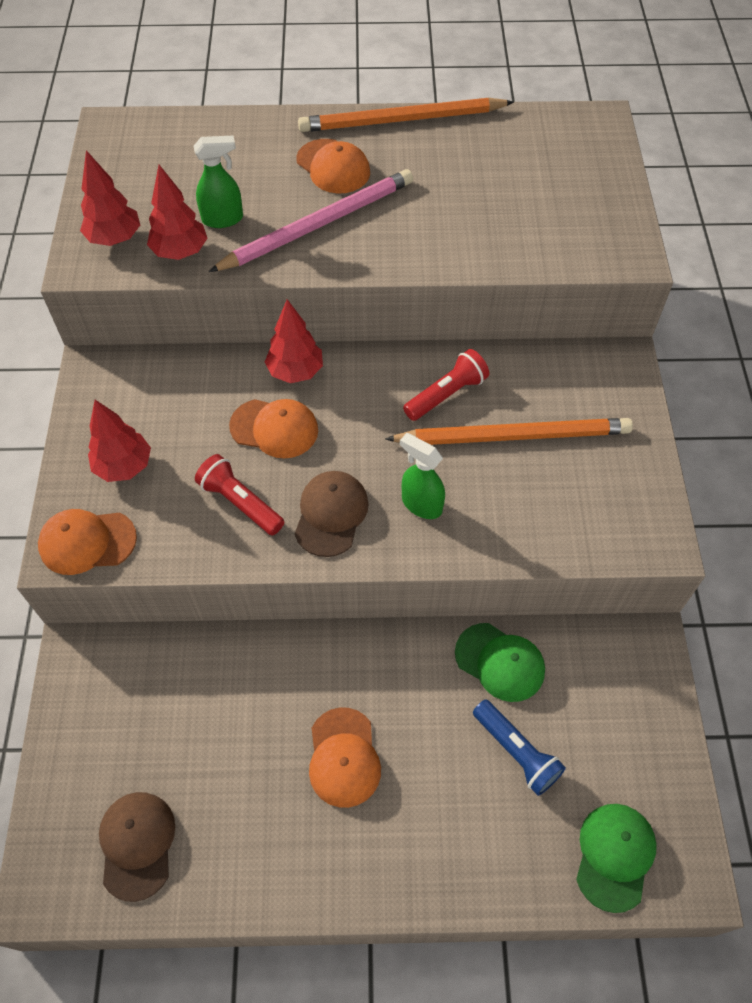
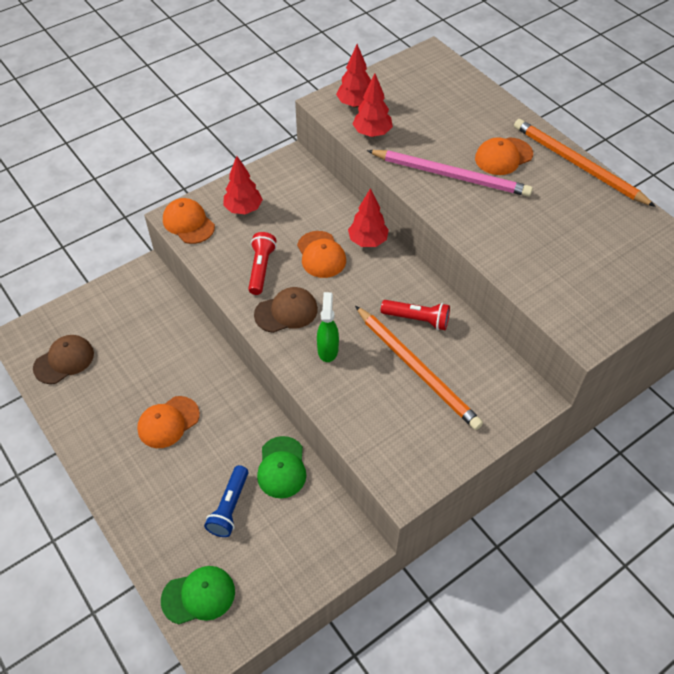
camera: 55 degrees right, 5 degrees down
(223, 219) = (413, 135): green spray bottle -> none
(333, 167) = (503, 156): orange cap -> orange cap turned 45 degrees clockwise

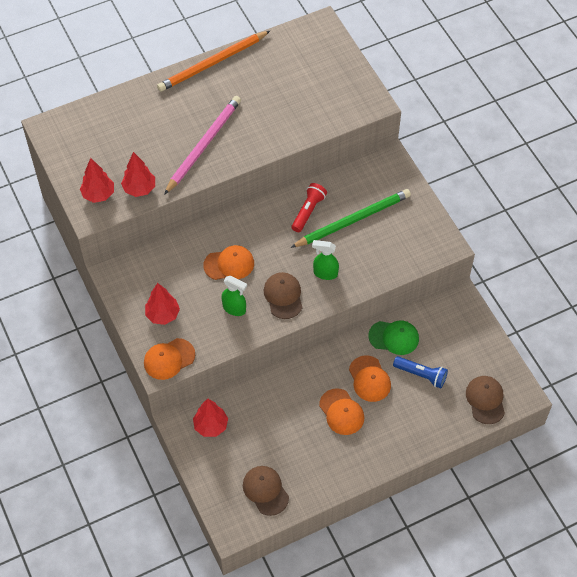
camera: 80 degrees left, 5 degrees up
(198, 596) = (485, 400): green cap -> brown cap
(261, 268) = (234, 309): red flashlight -> green spray bottle
(367, 241) = (222, 229): red tree -> red tree (211, 426)
(417, 369) = (353, 220): orange pencil -> green pencil
(503, 156) = (191, 107): orange cap -> orange cap (369, 379)

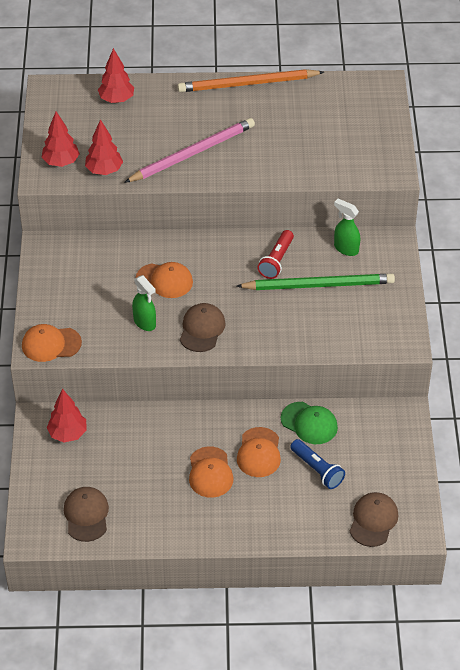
camera: 25 degrees right, 10 degrees down
(163, 315) = (69, 302): red tree -> red tree (116, 100)
(308, 211) = (276, 261): red flashlight -> red flashlight turned 150 degrees clockwise
(325, 273) = (258, 324): green spray bottle -> green spray bottle (346, 248)

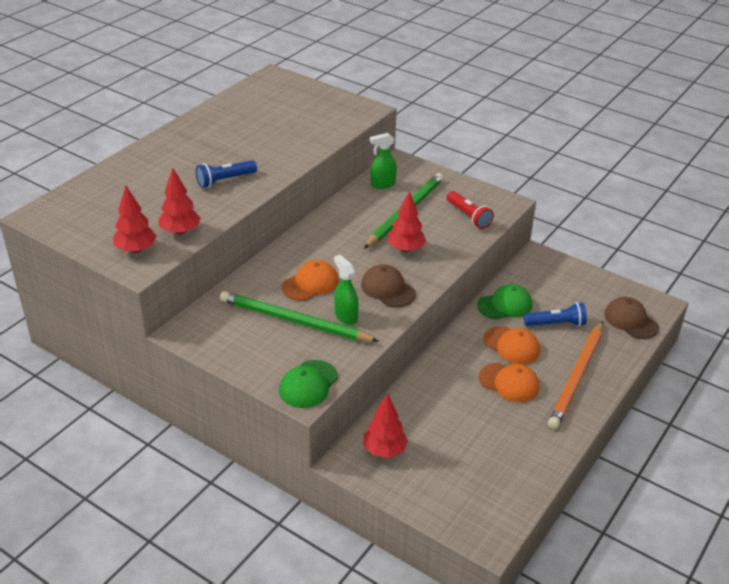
camera: 55 degrees left, 10 degrees down
(51, 344) = (308, 384): orange cap -> green cap
(86, 515) = (492, 485): brown cap -> none
(112, 297) = (294, 321): none -> green pencil
(116, 100) = (107, 188): red tree -> red tree (406, 249)
(145, 323) = (346, 316): green spray bottle -> green spray bottle turned 120 degrees counterclockwise
(192, 153) = (225, 180): pink pencil -> blue flashlight
(247, 84) = (187, 124): orange pencil -> orange pencil (577, 377)
(276, 261) = (357, 219): red flashlight -> red flashlight (468, 216)

